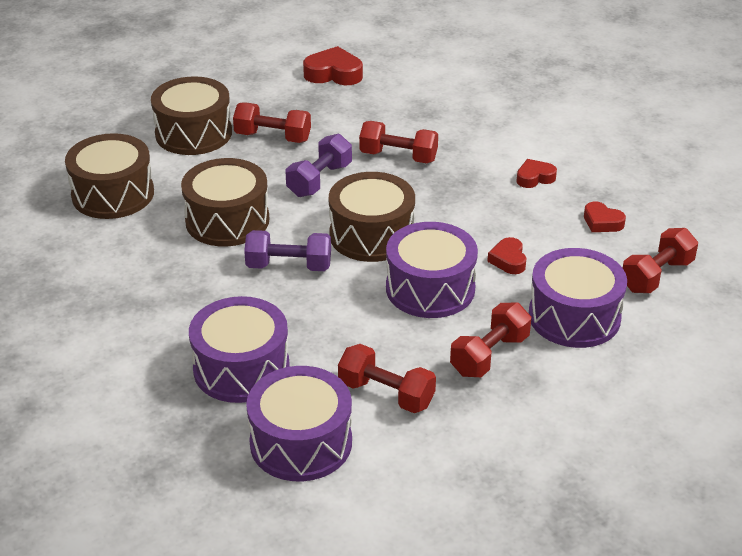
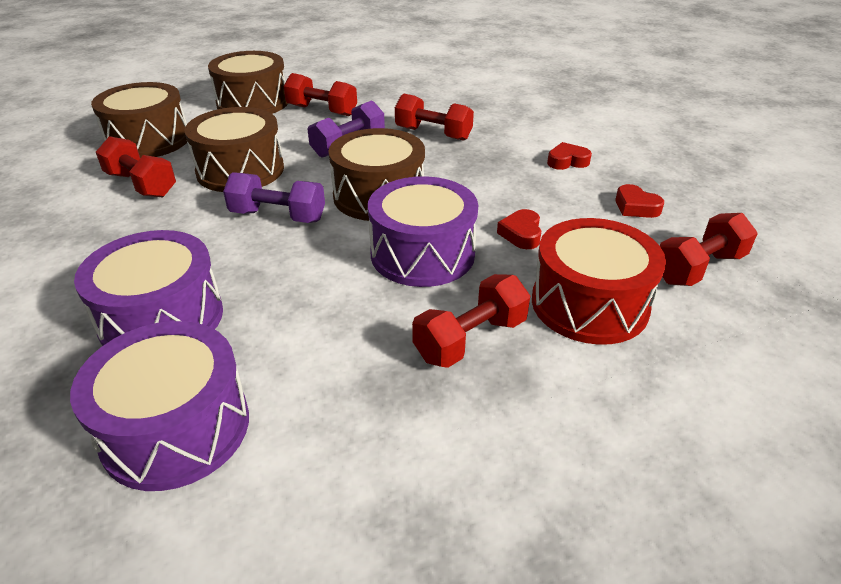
camera: 10 degrees right, 0 degrees up
(333, 74) = (399, 72): red heart -> none
(386, 394) = (320, 373): red dumbbell -> red dumbbell (141, 184)
(574, 316) = (589, 304): purple drum -> red drum

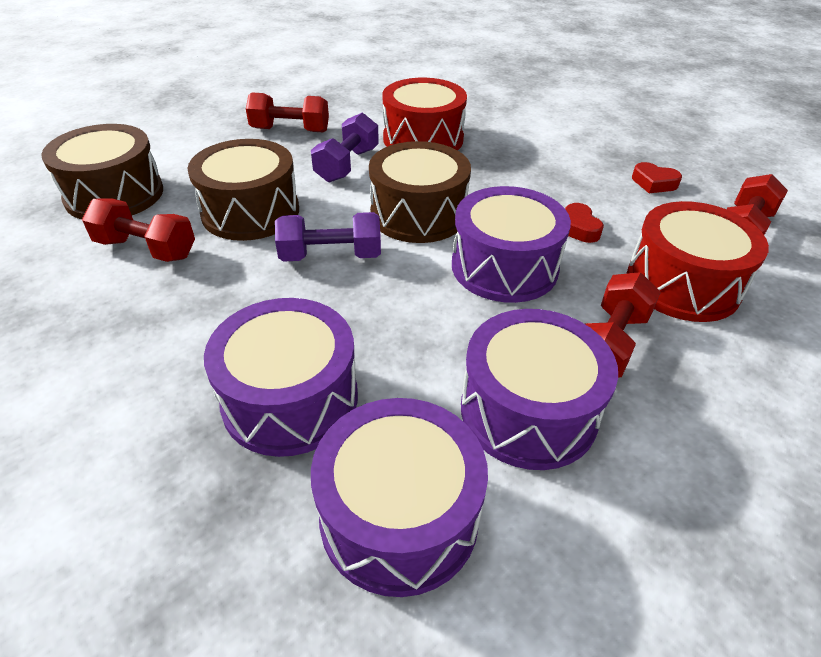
camera: 20 degrees left, 5 degrees up
(253, 103) = (206, 132): brown drum -> none
(348, 377) = (528, 411): none -> purple drum
(433, 134) = (423, 139): red dumbbell -> red drum
(567, 161) = (565, 148): red heart -> none

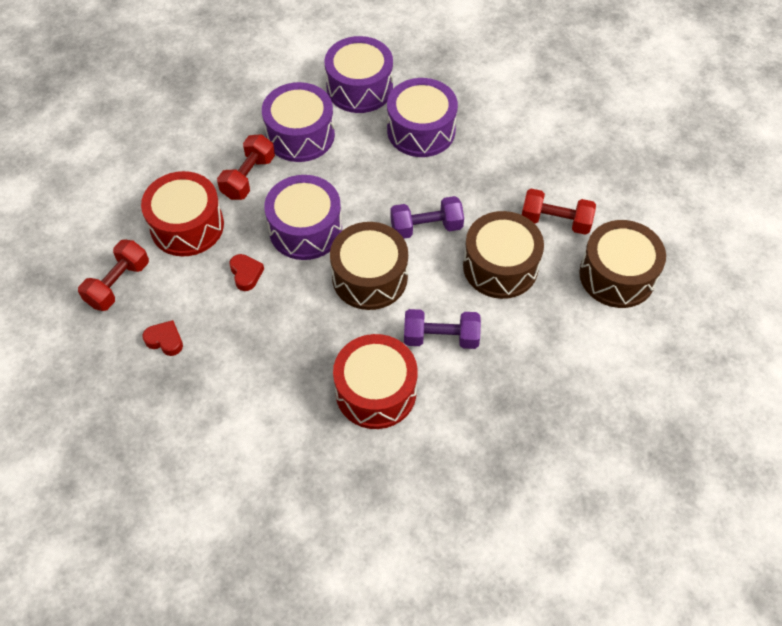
camera: 175 degrees right, 15 degrees up
(290, 130) = (513, 392): red dumbbell -> none
(347, 165) = (441, 338): purple dumbbell -> purple dumbbell turned 75 degrees clockwise

